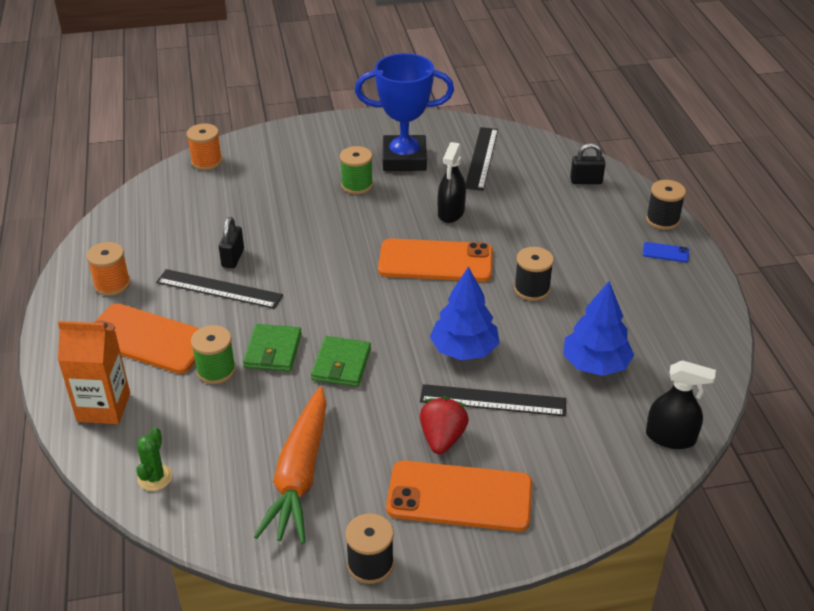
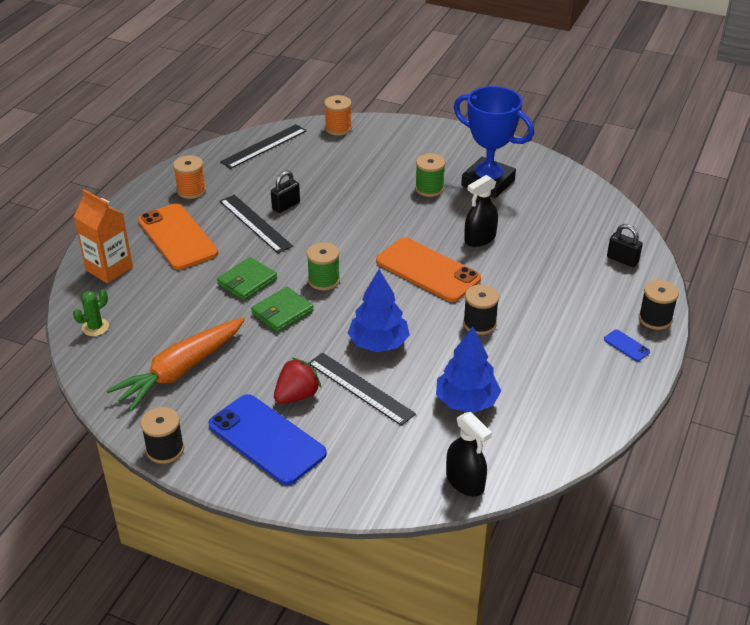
camera: 35 degrees right, 0 degrees up
(216, 370) = (198, 277): green spool -> green spool (324, 280)
(459, 496) = (267, 439): orange phone -> blue phone
(481, 158) = (552, 206): black ruler -> black ruler (264, 146)

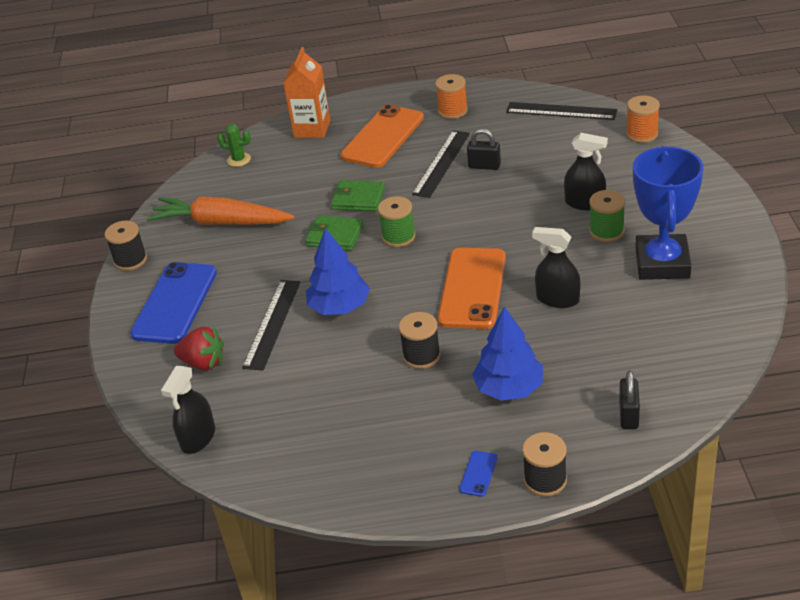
camera: 65 degrees right, 0 degrees up
(297, 395) = (237, 294): red strawberry -> red strawberry (203, 363)
(387, 183) = (585, 203): none -> black spray bottle
(467, 401) = (303, 394): blue tree -> blue tree (509, 388)

